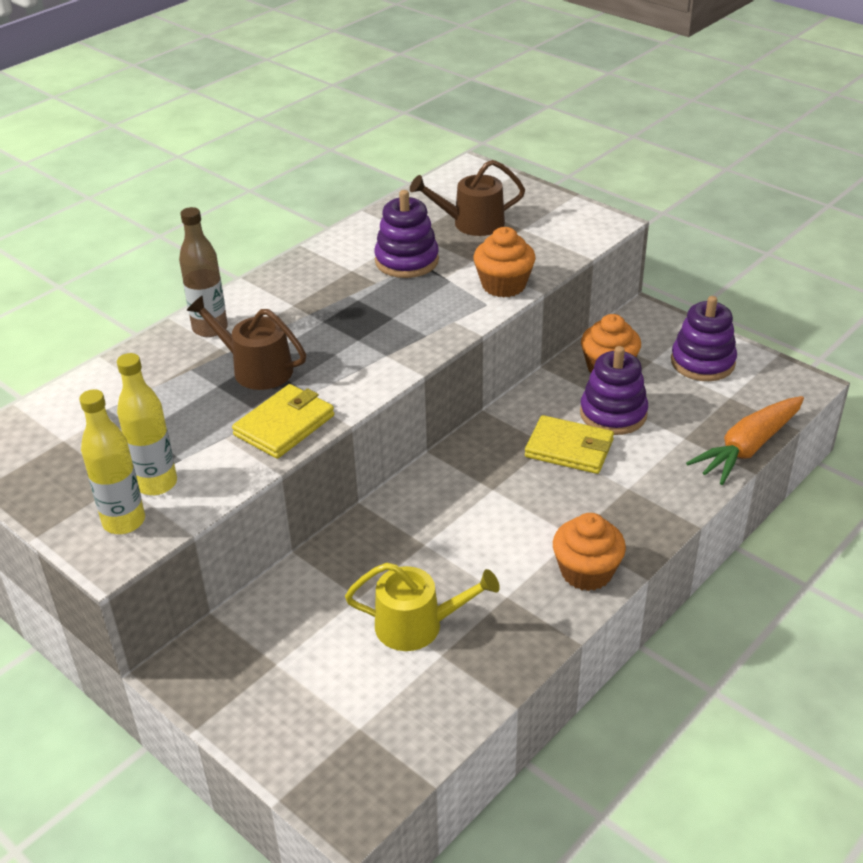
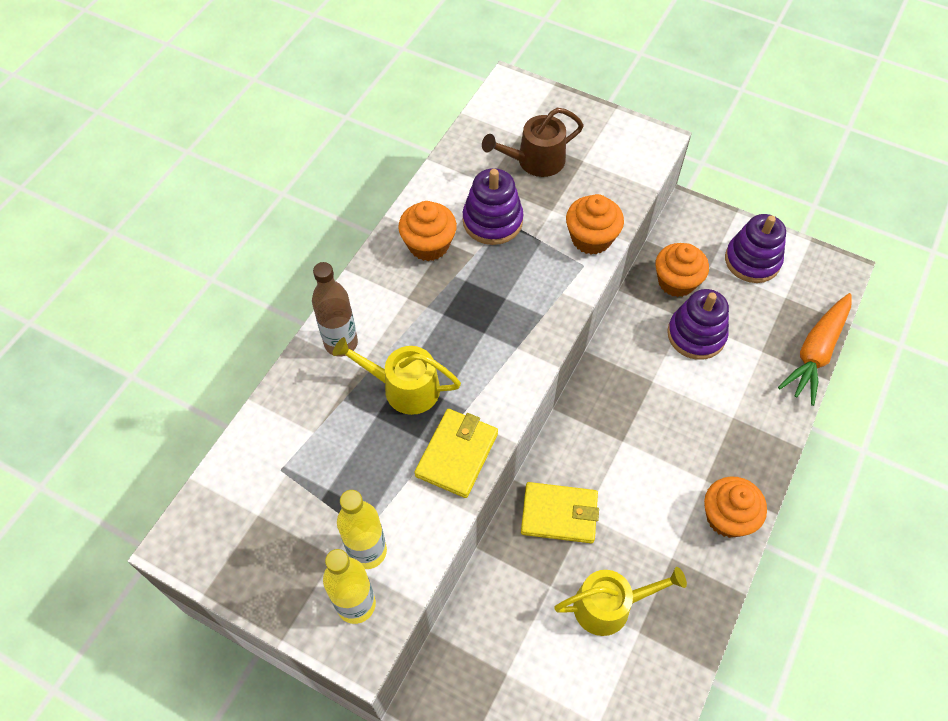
camera: 15 degrees left, 20 degrees up
(256, 369) = (404, 388): brown watering can -> yellow watering can
(333, 270) = (428, 245): none -> orange cupcake
(569, 448) = (672, 382): yellow wallet -> yellow wallet (559, 514)

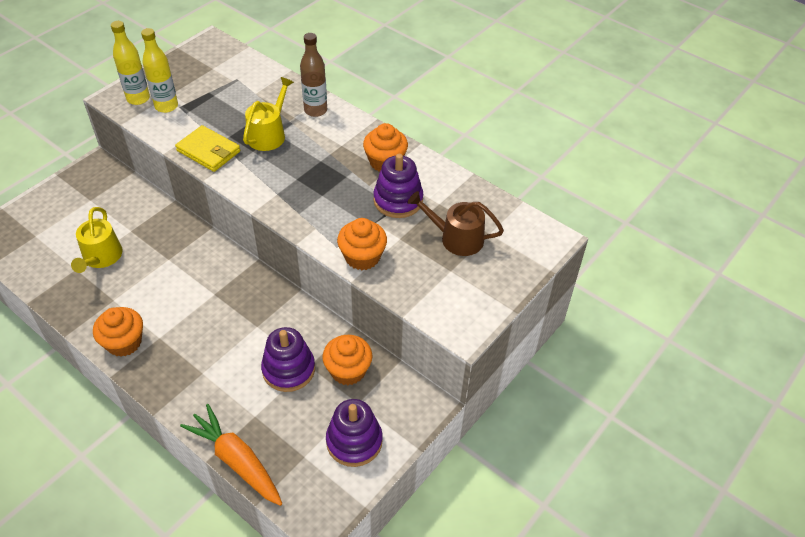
camera: 100 degrees right, 10 degrees down
(535, 161) = (456, 238): brown watering can -> brown watering can turned 60 degrees counterclockwise
(559, 514) = (176, 245): yellow wallet -> none

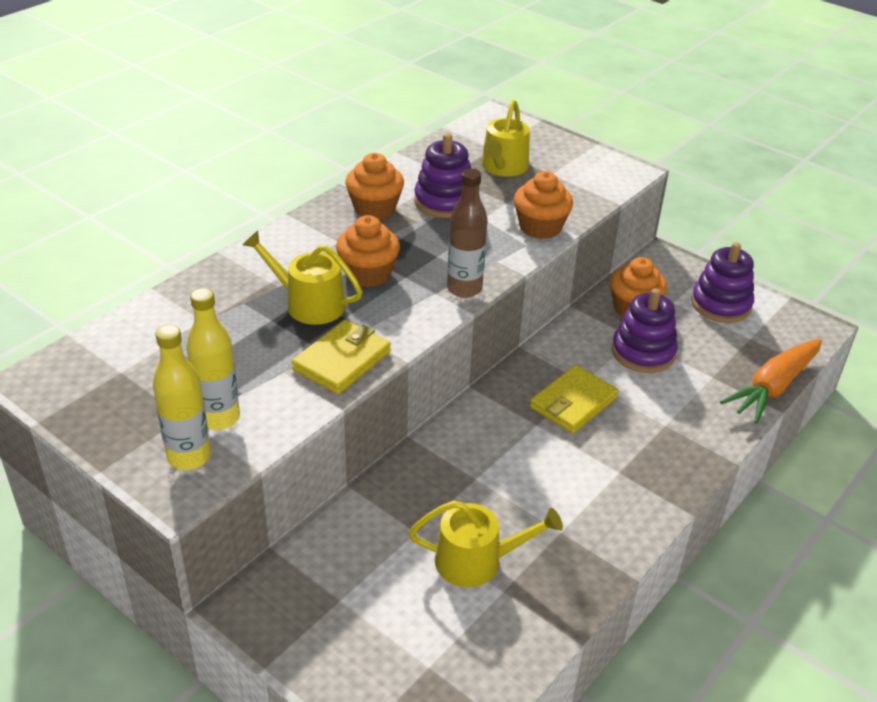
camera: 90 degrees left, 10 degrees down
(124, 342) = (635, 508): orange cupcake -> orange cupcake (368, 274)
(233, 317) = (573, 403): none -> yellow wallet
(315, 110) = (259, 263): brown bottle -> brown bottle (464, 289)
(456, 238) = (503, 167): brown watering can -> yellow watering can

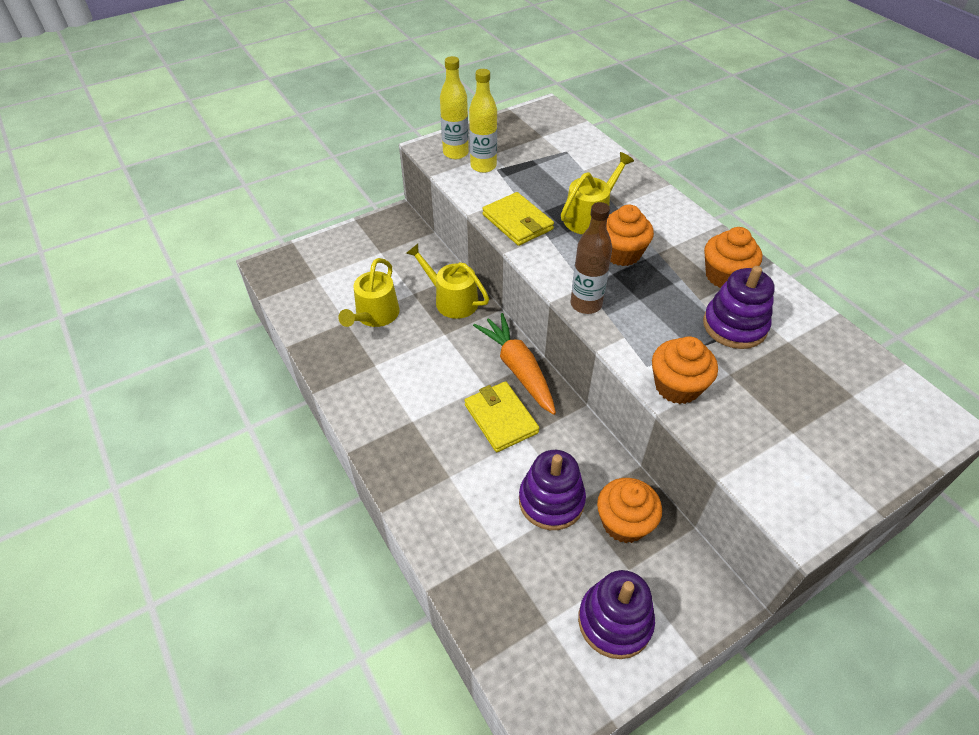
camera: 110 degrees right, 10 degrees up
(503, 167) = (807, 391): yellow watering can -> yellow watering can (452, 300)
(773, 388) = (463, 601): orange carrot -> orange carrot (518, 369)

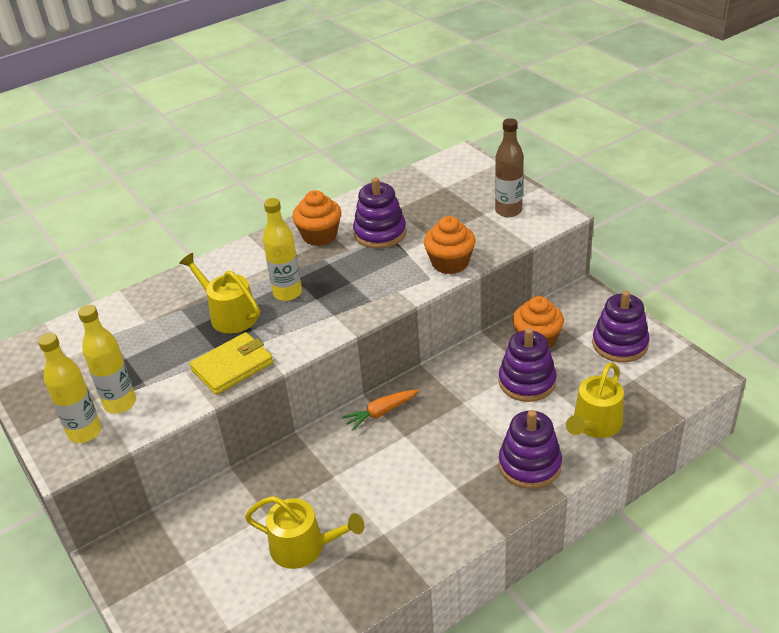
camera: 90 degrees left, 10 degrees down
(428, 485) = (529, 465): none -> purple stacking toy
(452, 300) = (280, 476): yellow watering can -> yellow watering can (595, 424)
(501, 418) = (444, 420): yellow wallet -> none
(518, 369) = (381, 413): orange carrot -> orange carrot, size x0.60
(586, 304) = (359, 313): brown bottle -> brown bottle (508, 211)
(621, 253) = (287, 293): orange cupcake -> yellow bottle

